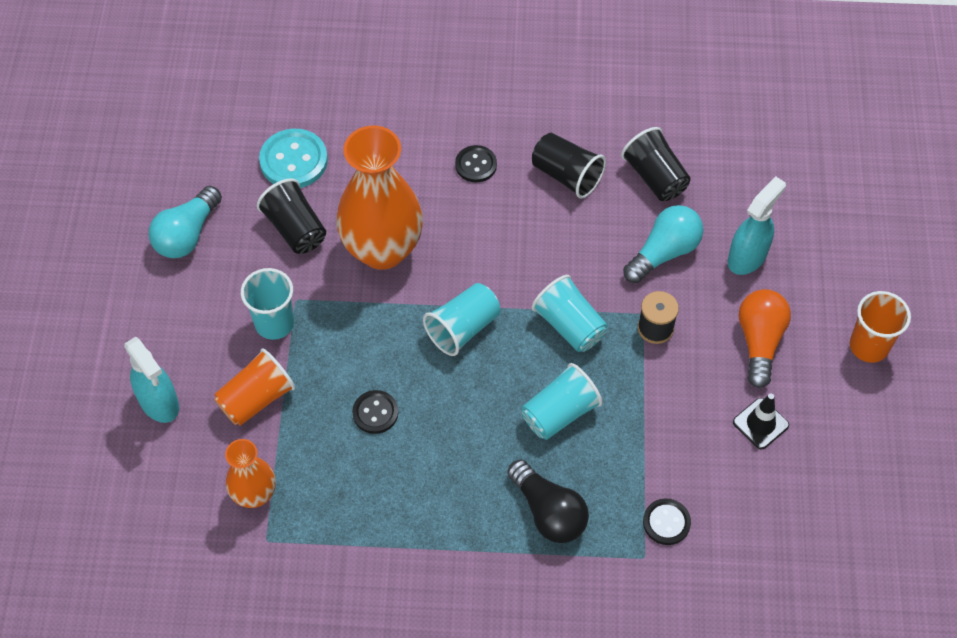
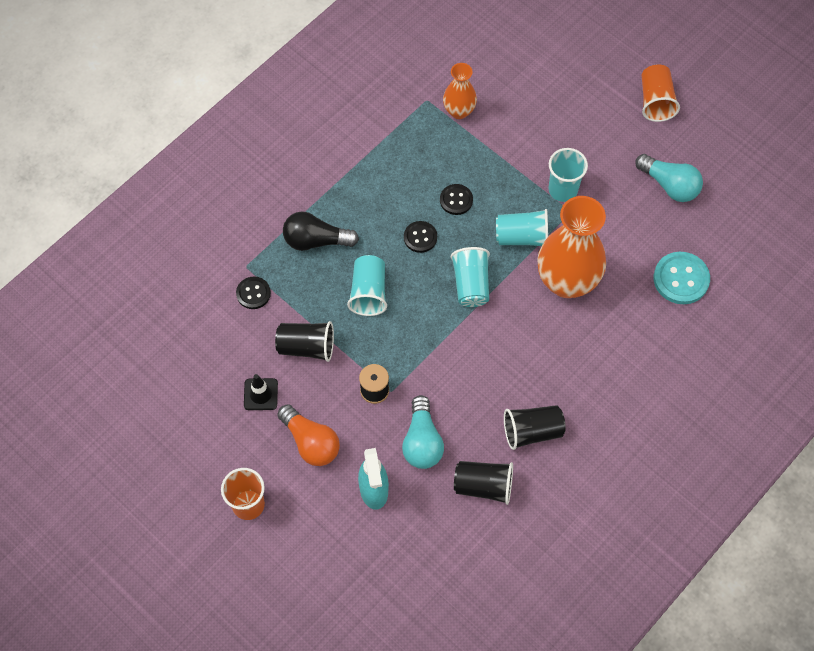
camera: 130 degrees right, 5 degrees up
(159, 403) = (558, 102): turquoise spray bottle -> none
(187, 234) = (669, 185): turquoise light bulb -> turquoise light bulb turned 150 degrees clockwise
(256, 399) = (519, 149): orange cup -> orange cup (655, 101)
(295, 229) = (624, 245): black cup -> black cup (306, 347)
(476, 165) = (587, 383): black button -> black button (420, 237)
(569, 325) = (420, 344): turquoise cup -> turquoise cup (522, 237)

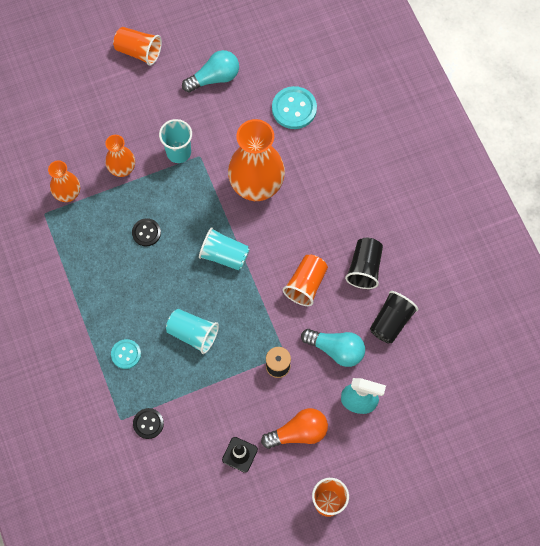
camera: 65 degrees left, 5 degrees up
(306, 347) = (216, 402): black cup -> none
(316, 240) = (126, 354): black light bulb -> turquoise button
(420, 237) = (165, 274): black button -> none
(481, 379) = (306, 284): none -> orange cup
(513, 147) = (122, 169): none -> orange vase
(522, 237) = (203, 200): turquoise cup -> none

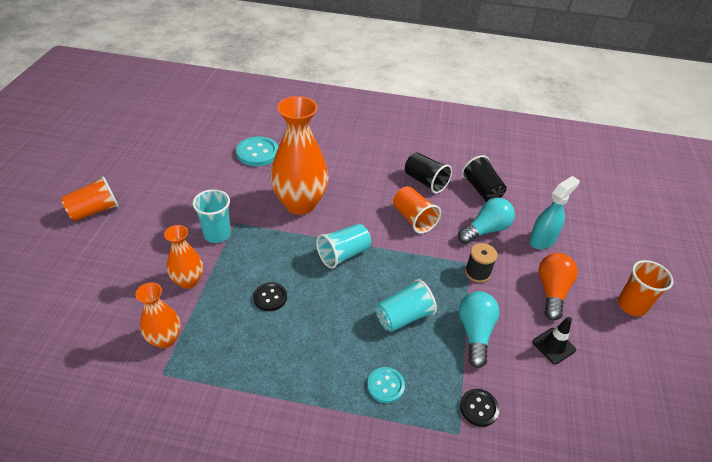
camera: 60 degrees left, 25 degrees down
(214, 78) = (179, 179): turquoise light bulb -> turquoise light bulb (475, 333)

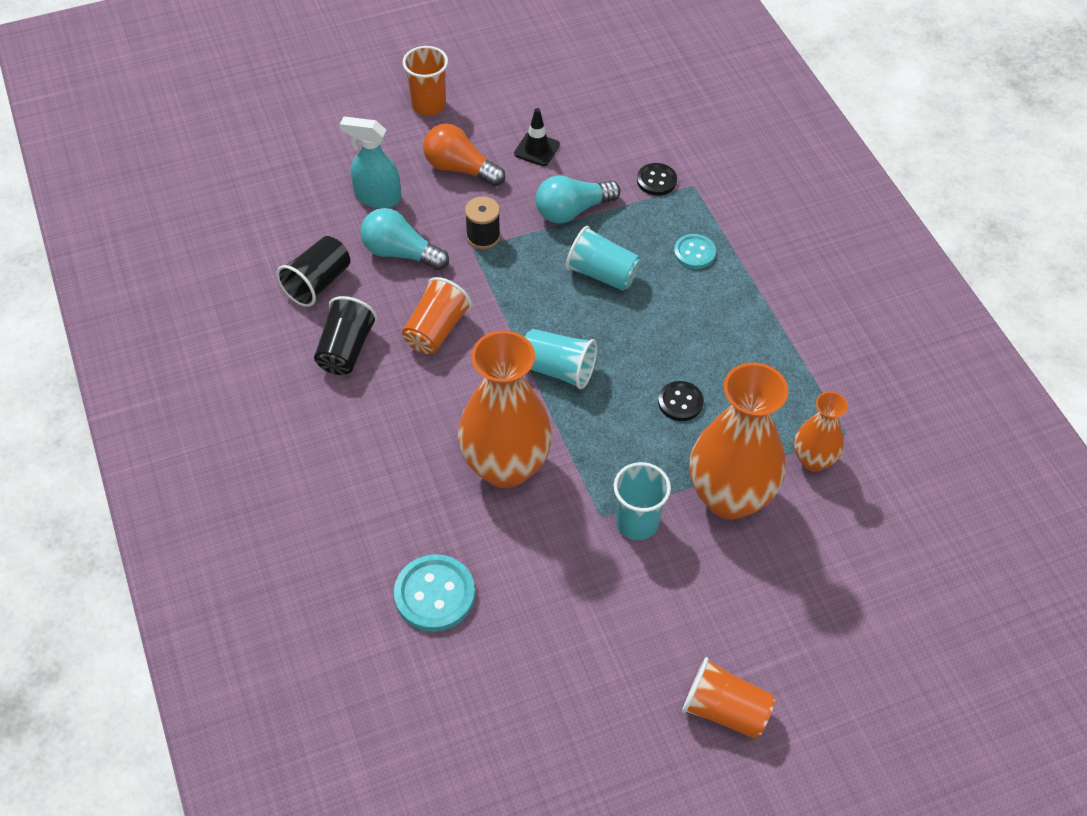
camera: 120 degrees left, 10 degrees up
(188, 281) = (729, 497): orange vase -> orange vase, size x1.88
(551, 291) = (460, 168): orange light bulb -> orange light bulb turned 45 degrees clockwise

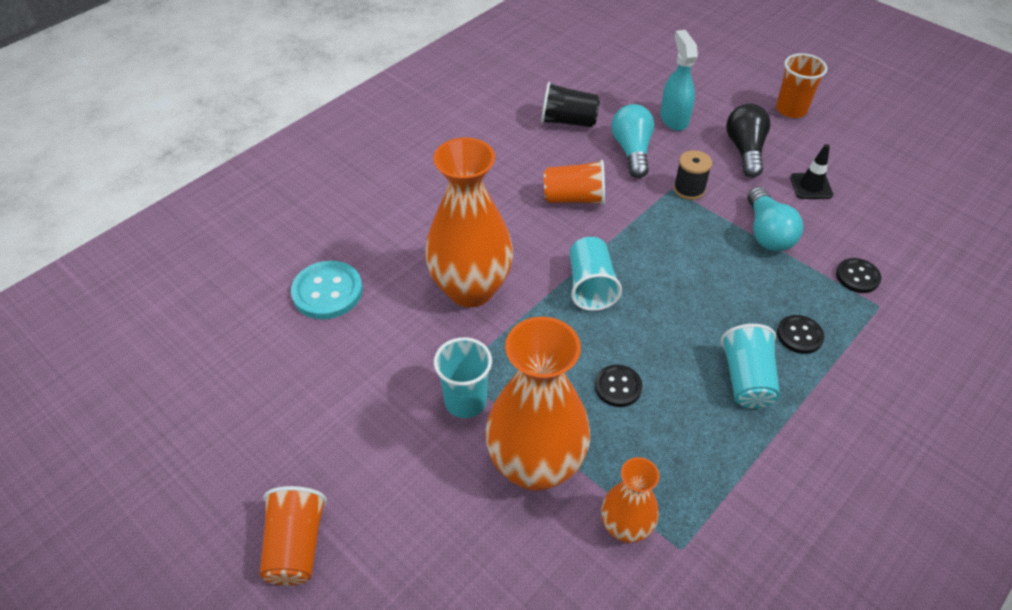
camera: 65 degrees right, 5 degrees down
(346, 350) = (519, 158): black cup -> none
(460, 168) = (745, 150): orange light bulb -> black light bulb
(572, 210) = (767, 233): turquoise light bulb -> turquoise light bulb turned 135 degrees counterclockwise
(602, 274) = (716, 278): turquoise cup -> turquoise cup (746, 380)
(694, 253) = (799, 335): turquoise button -> black button

